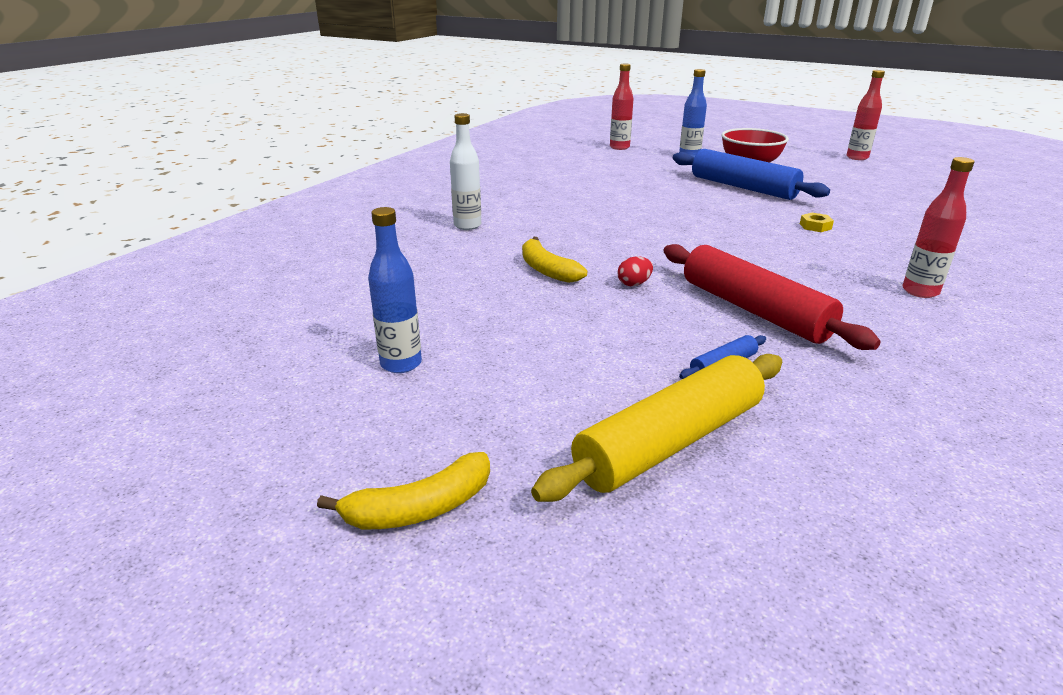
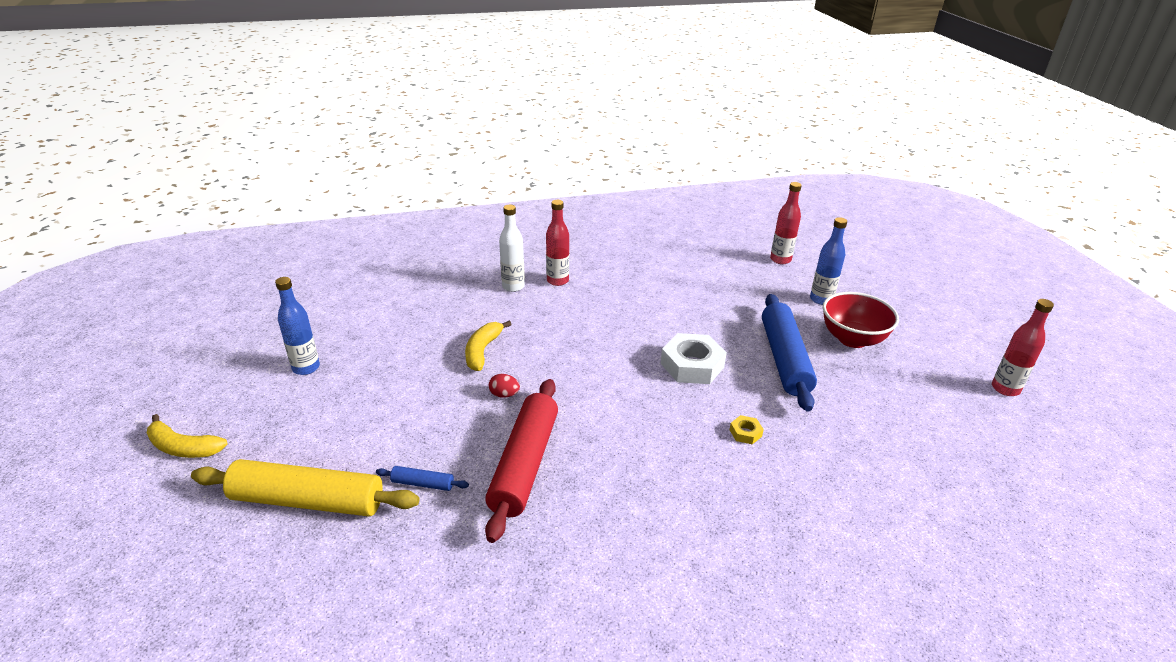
camera: 45 degrees right, 5 degrees up
(705, 211) = (692, 365): none -> white nut
(920, 291) = (671, 540): red bottle -> red bottle (557, 281)

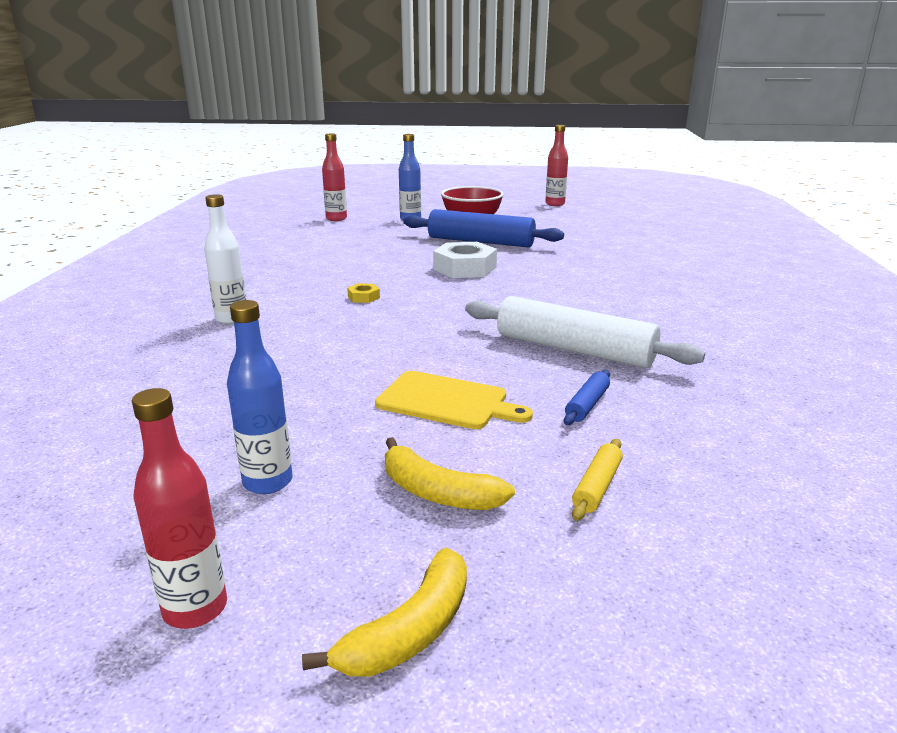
camera: 70 degrees left, 10 degrees down
(308, 500) = (597, 486): yellow rolling pin -> yellow rolling pin, size x0.42
(412, 411) = (446, 401): none -> yellow cutting board
(482, 351) = (354, 349): yellow banana -> yellow banana (437, 492)
(504, 395) = (451, 347): red egg -> none
(525, 464) = (574, 349): red rolling pin -> white rolling pin
(557, 281) = (252, 297): red bottle -> red bottle (195, 609)
(745, 433) = (567, 267): yellow nut -> yellow nut (363, 297)

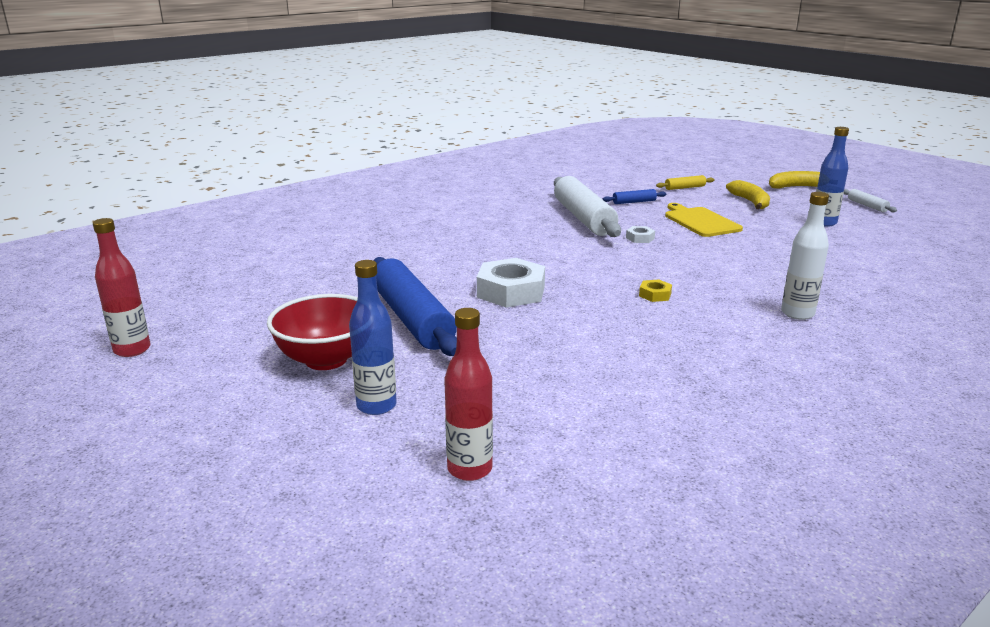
camera: 135 degrees left, 0 degrees up
(195, 609) = (867, 206): red bottle -> white rolling pin
(467, 345) = (640, 238): none -> white nut

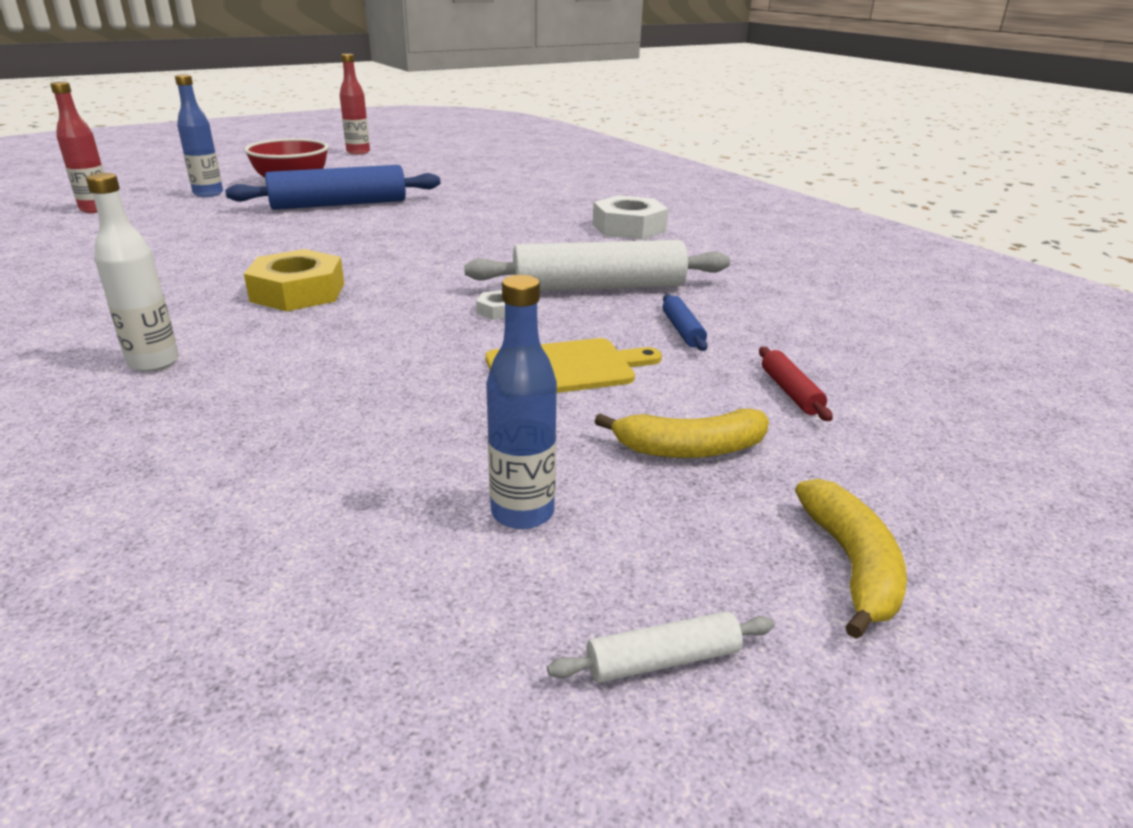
camera: 95 degrees right, 5 degrees up
(511, 291) = (367, 235): white nut -> white nut (629, 227)
(655, 295) = (298, 292): yellow nut -> yellow nut, size x2.19
(685, 188) = (790, 392): yellow rolling pin -> red rolling pin

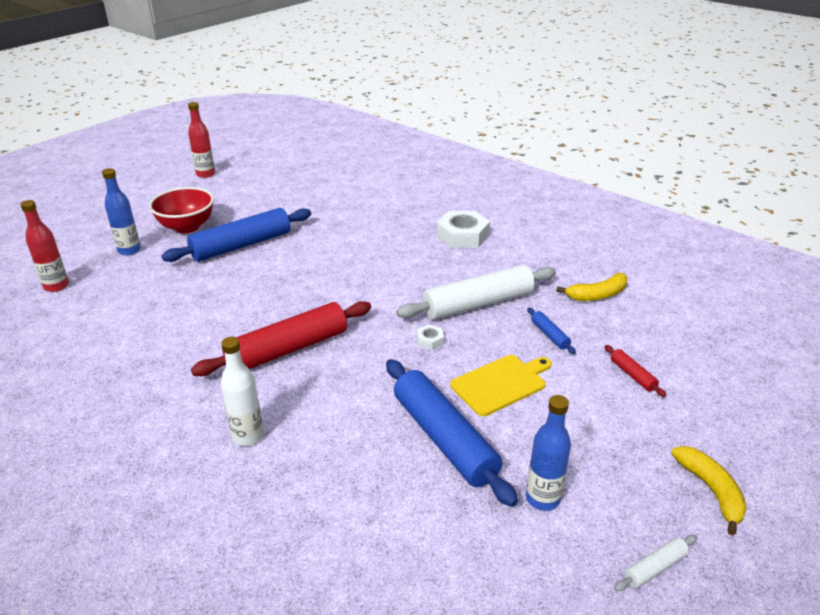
camera: 15 degrees left, 5 degrees up
(298, 292) = (287, 349): yellow nut -> red rolling pin
(424, 411) = (443, 438): none -> blue rolling pin
(689, 449) = (601, 432): yellow banana -> yellow banana (597, 295)

